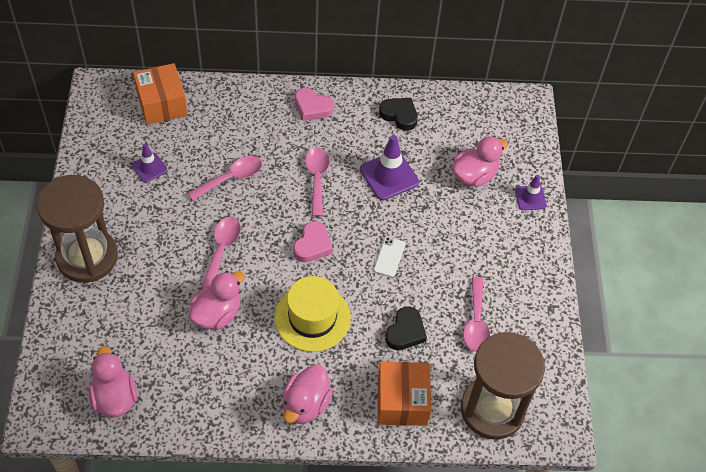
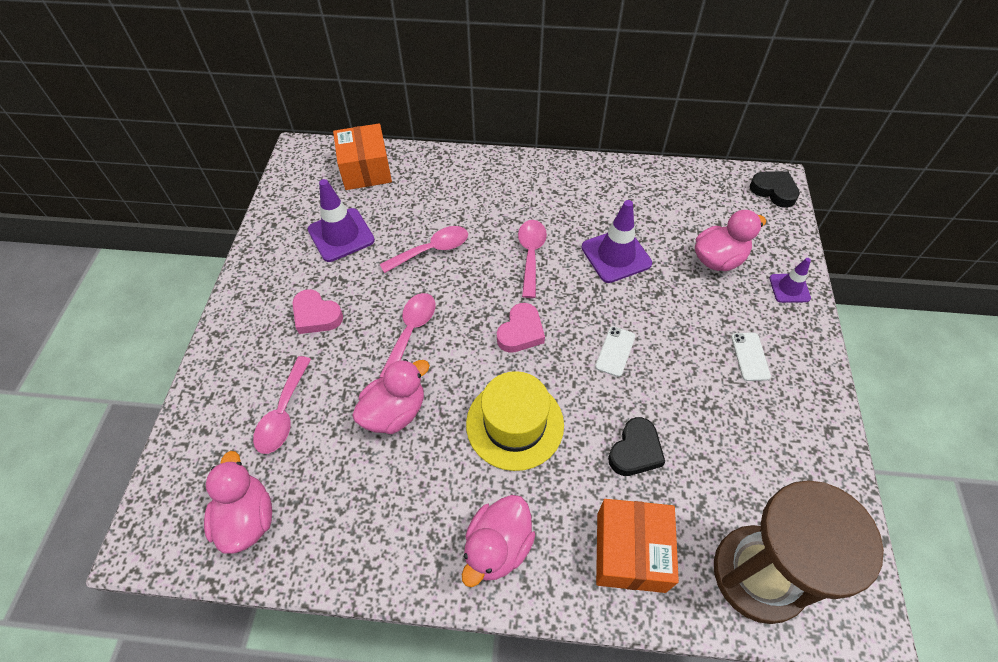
camera: 10 degrees right, 0 degrees up
(87, 257) = (251, 332): brown hourglass -> none
(149, 168) = (341, 235): purple traffic cone -> purple traffic cone, size x1.69
(312, 107) = (530, 179): pink heart -> pink heart (316, 315)
(399, 115) = (628, 190): black heart -> black heart (774, 191)
(476, 322) = (729, 443): pink spoon -> pink spoon (283, 413)
(495, 255) = (750, 356): none -> white phone

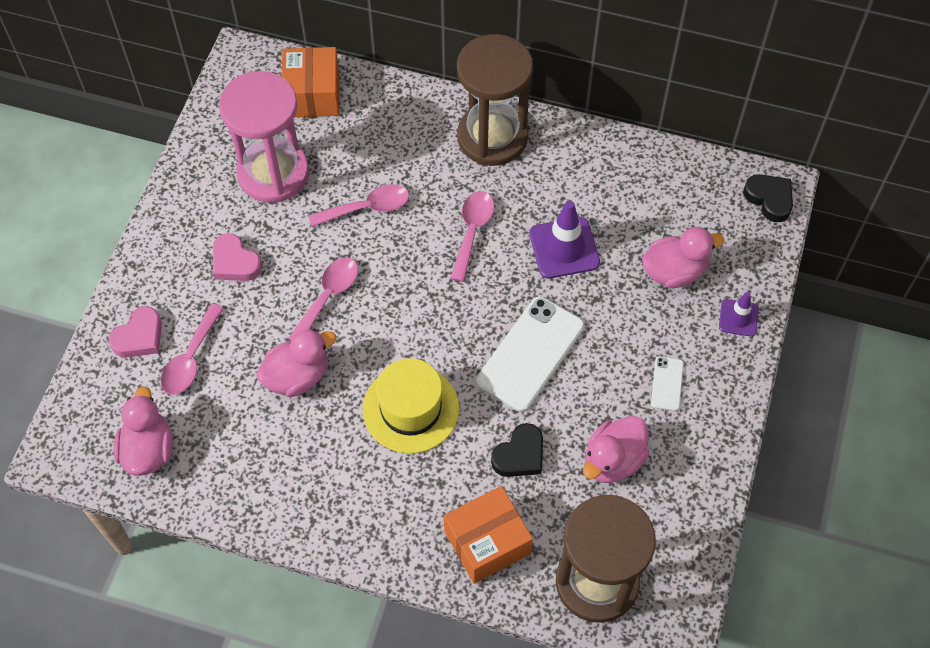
camera: 10 degrees right, 5 degrees up
(341, 235) = (273, 173): purple traffic cone -> pink hourglass
(497, 547) = (368, 516): pink duck -> pink duck (613, 460)
(521, 332) = (440, 316): pink heart -> pink heart (139, 337)
(527, 179) = (492, 137): none -> brown hourglass
(615, 351) = (530, 354): white phone -> white phone, size x2.15
(630, 552) = (487, 542): orange box -> orange box turned 45 degrees clockwise

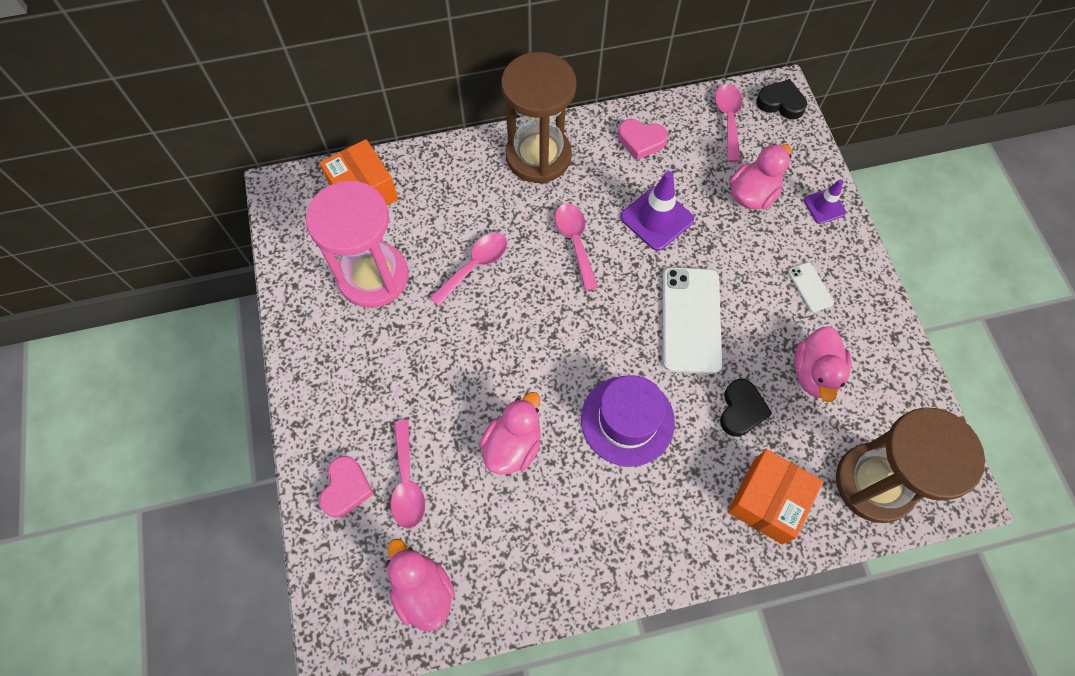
camera: 30 degrees left, 5 degrees up
(235, 262) = (390, 373): pink heart -> pink heart (641, 141)
(328, 297) = (492, 360): pink spoon -> pink spoon (728, 120)
(410, 409) = (627, 420): yellow hat -> purple hat

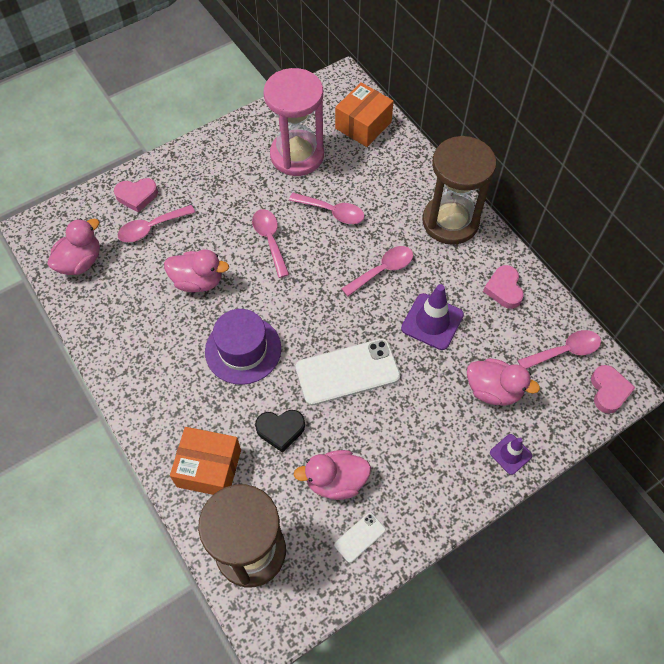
camera: 70 degrees right, 5 degrees down
(486, 345) = (270, 240): none -> pink spoon
(780, 103) = (608, 391): black heart -> pink heart
(810, 287) = (419, 459): white phone -> white phone (360, 537)

